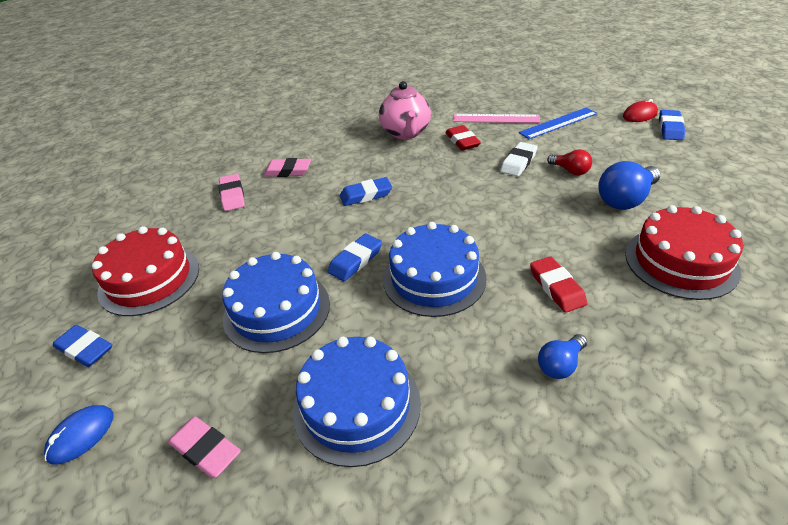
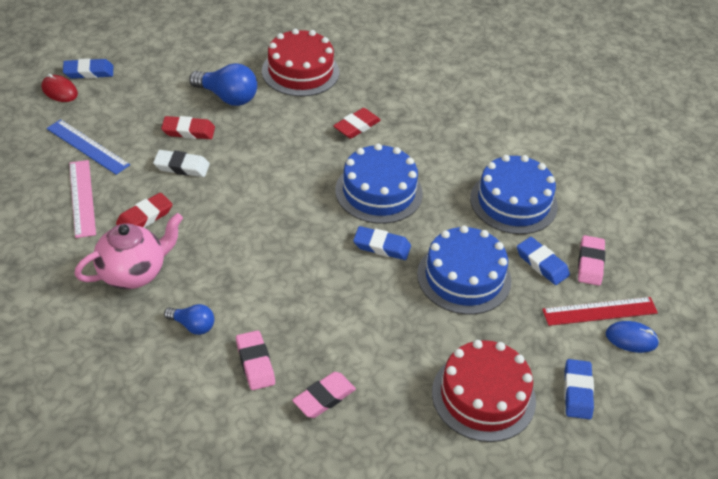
camera: 120 degrees left, 5 degrees up
(138, 421) = (600, 311): none -> red ruler
(366, 195) = (280, 270): blue eraser -> blue eraser (542, 264)
(560, 364) = (427, 119): blue light bulb -> blue light bulb (192, 326)
(570, 171) = (188, 131): red light bulb -> red eraser

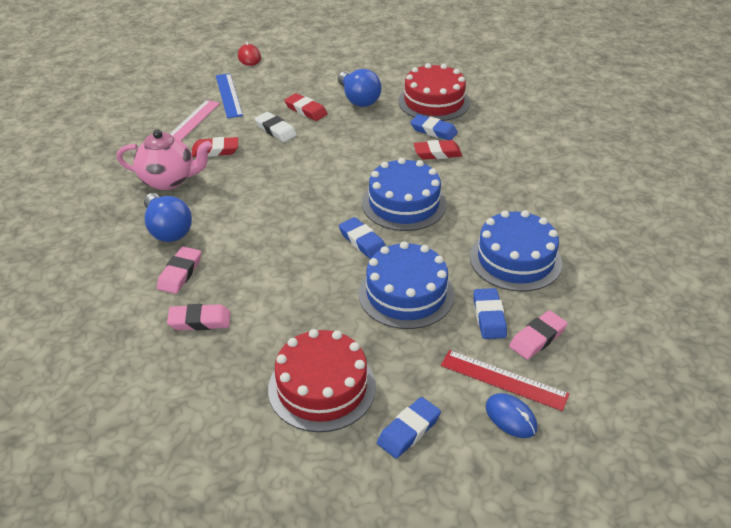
camera: 40 degrees right, 5 degrees down
(89, 72) = (280, 53): blue eraser -> blue eraser (433, 131)
(192, 326) = (167, 229): blue light bulb -> blue light bulb, size x1.71

